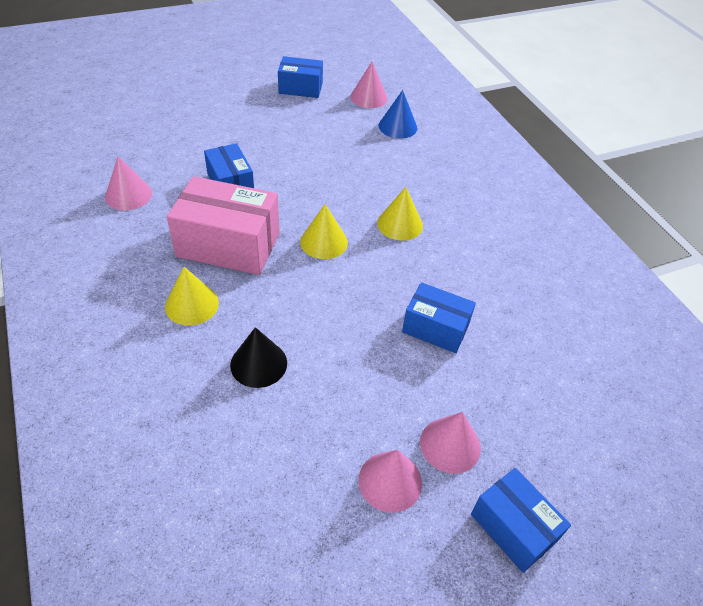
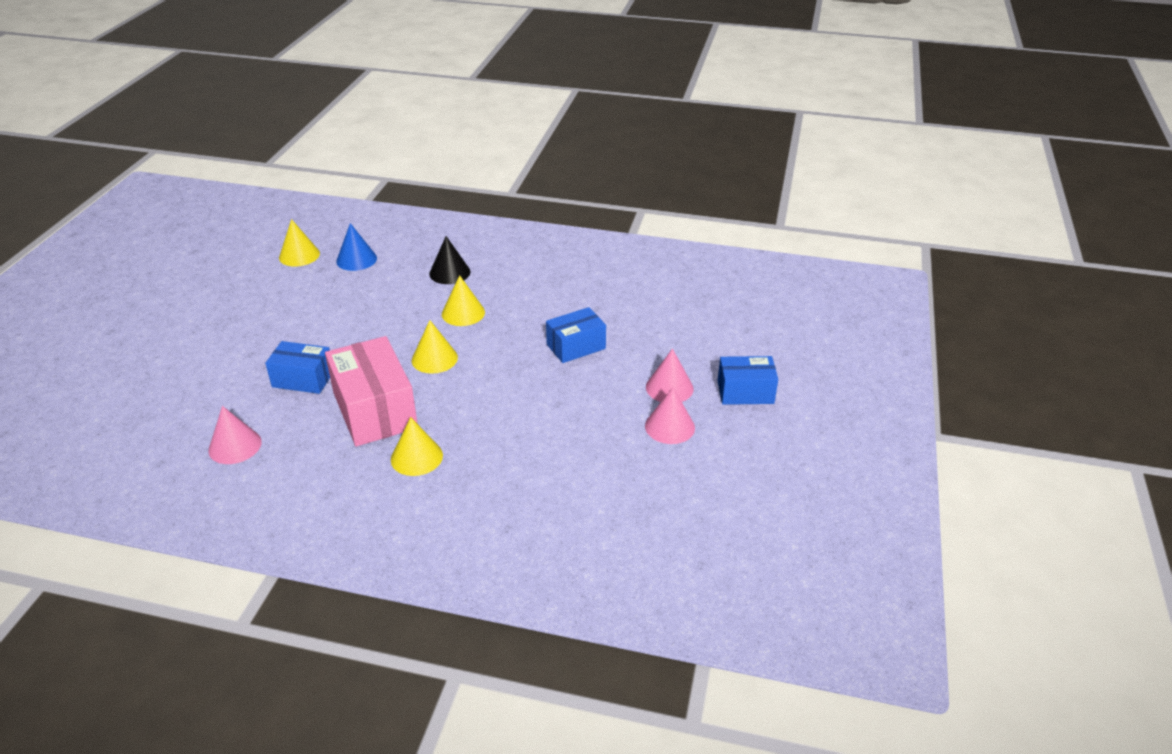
camera: 50 degrees left, 10 degrees down
(228, 245) = (375, 410): pink box -> pink box turned 75 degrees counterclockwise
(258, 363) = (515, 445): black cone -> black cone (449, 272)
(300, 88) = (231, 284): blue box -> none
(369, 97) = (299, 255): pink cone -> yellow cone

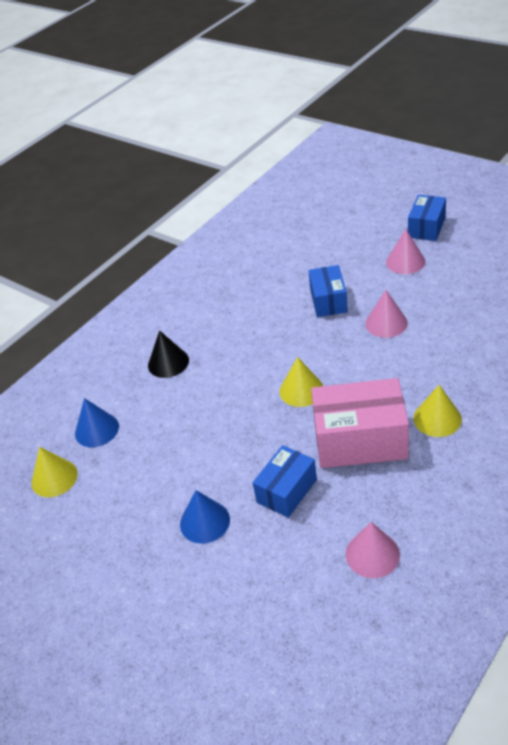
camera: 60 degrees left, 5 degrees up
(262, 342) = (205, 521): none -> blue cone
(463, 313) = (240, 362): yellow cone -> none
(669, 426) = (451, 270): pink cone -> pink cone (386, 323)

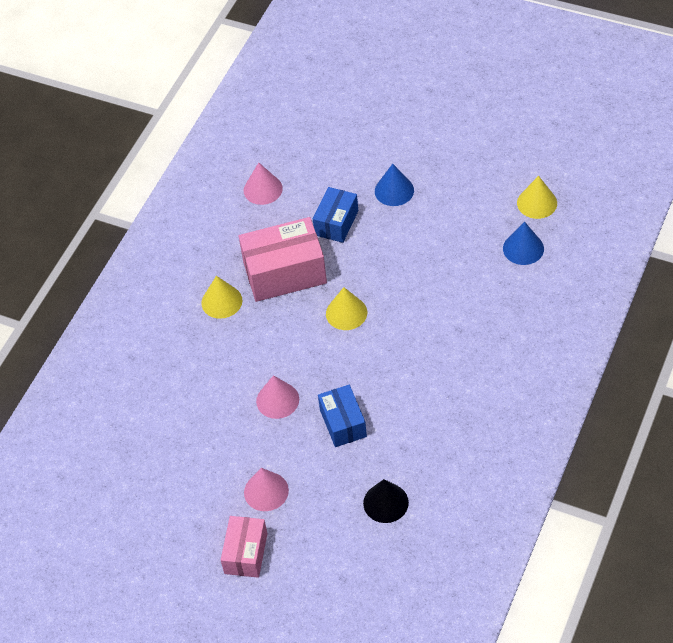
camera: 165 degrees right, 10 degrees up
(168, 362) = (488, 325): black cone -> black cone (385, 502)
(426, 227) = (246, 553): blue box -> pink box

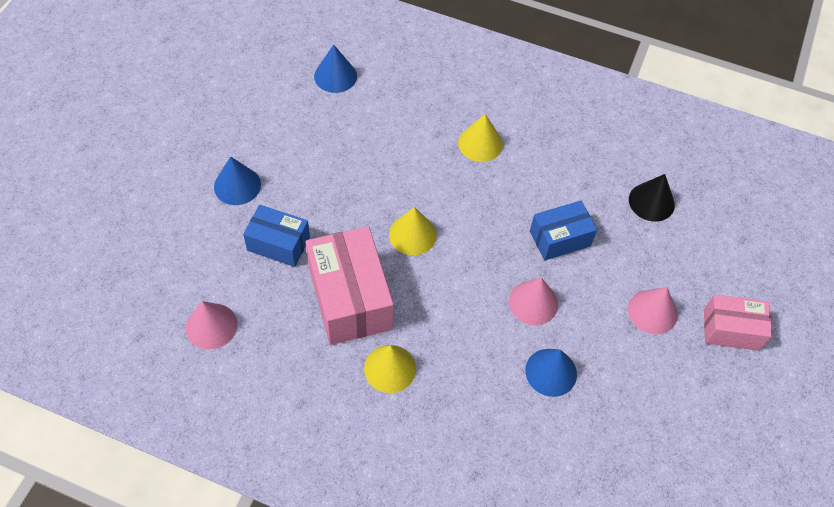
camera: 100 degrees left, 5 degrees up
(212, 410) = (551, 372): none -> blue cone
(537, 203) = (275, 61): yellow cone -> yellow cone (480, 143)

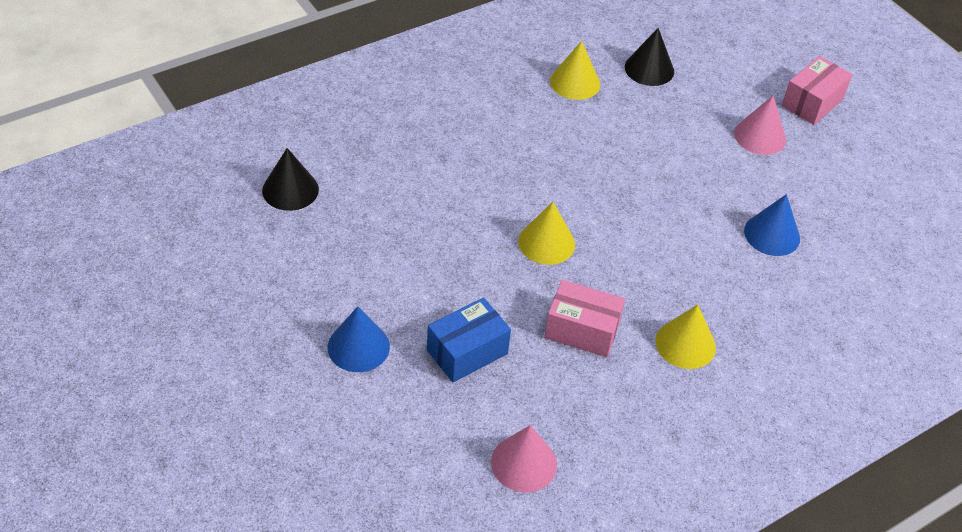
camera: 55 degrees left, 10 degrees down
(335, 76) = (290, 190): blue cone -> black cone
(350, 298) = (582, 330): pink box -> pink box, size x0.60
(480, 143) = (483, 135): yellow cone -> yellow cone (575, 82)
(533, 302) = (692, 204): pink cone -> none
(560, 238) = (638, 147): blue box -> none

